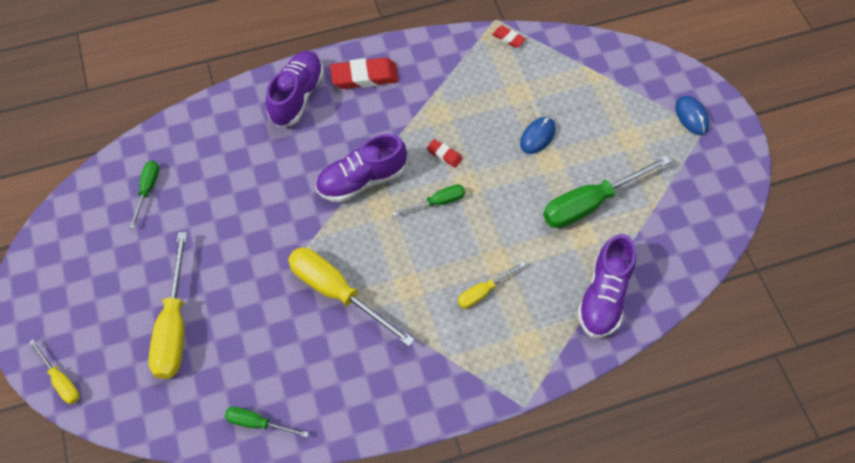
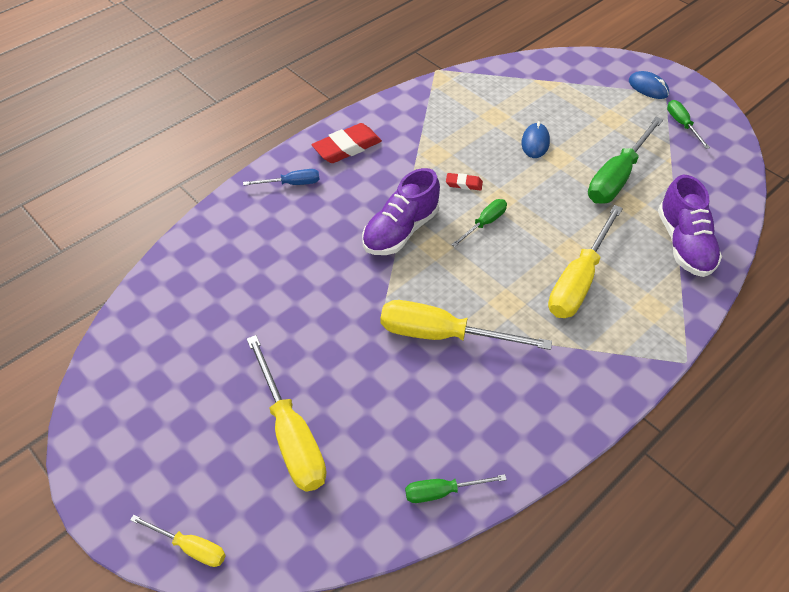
camera: 25 degrees left, 10 degrees down
(147, 190) = (183, 317): green screwdriver -> green screwdriver (682, 124)
(297, 96) = (292, 184): purple shoe -> blue screwdriver
(483, 292) = (578, 280): yellow screwdriver -> yellow screwdriver, size x1.91
(508, 38) = (457, 79): red eraser -> none

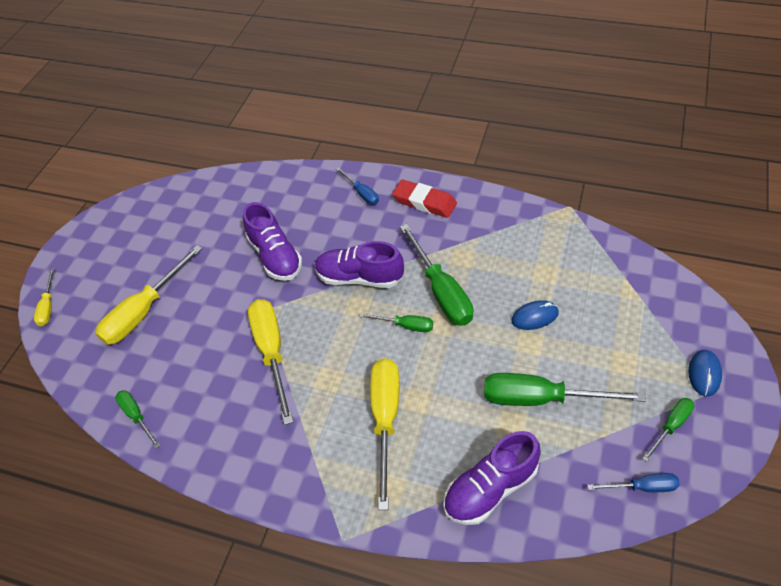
camera: 65 degrees right, 0 degrees up
(315, 283) = (275, 256): none -> purple shoe
(464, 184) = (441, 291): red eraser -> green screwdriver
(578, 280) = (385, 419): yellow screwdriver -> yellow screwdriver turned 90 degrees clockwise
(724, 163) = (642, 487): none -> blue screwdriver

